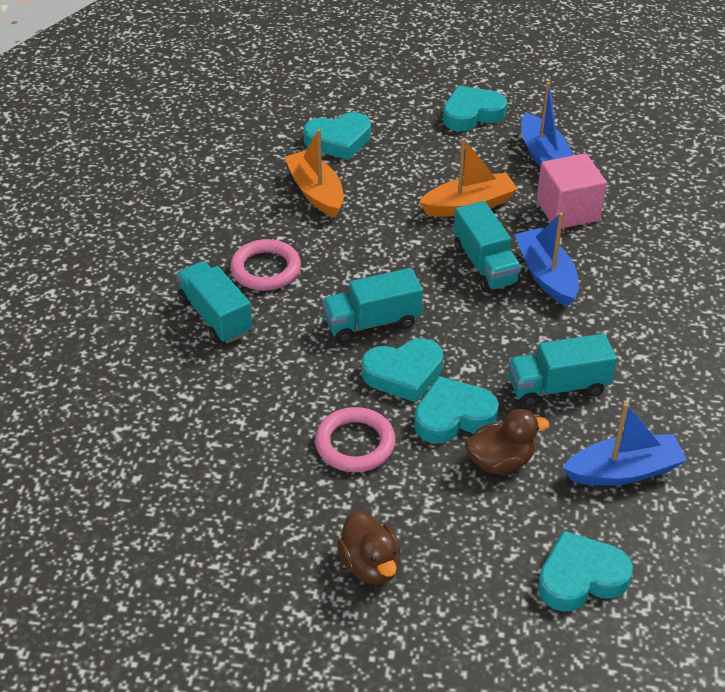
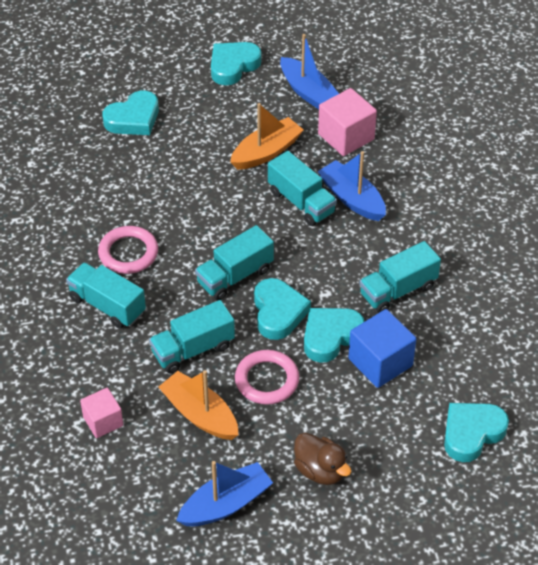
camera: 20 degrees left, 5 degrees up
(147, 436) = (103, 421): none -> pink cube
(286, 387) = (193, 349): none -> turquoise truck
(316, 192) = (137, 172): orange boat -> orange boat (200, 414)
(403, 374) = (278, 312): turquoise heart -> turquoise heart turned 60 degrees counterclockwise
(500, 462) = (380, 362): brown duck -> blue cube
(623, 471) = (470, 343): blue boat -> blue boat (225, 504)

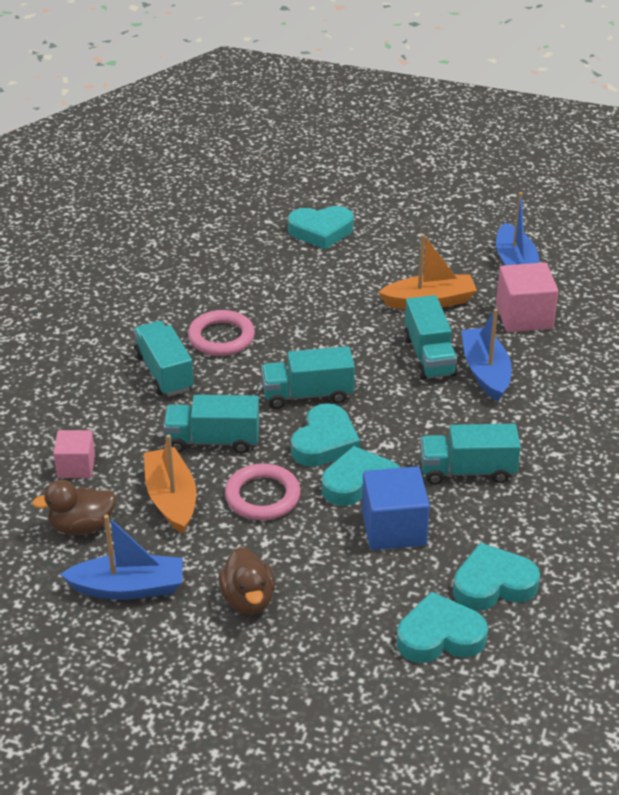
camera: 30 degrees right, 10 degrees down
(149, 470) = (82, 526): none -> brown duck
(233, 66) = (456, 220): turquoise heart -> turquoise heart (493, 584)

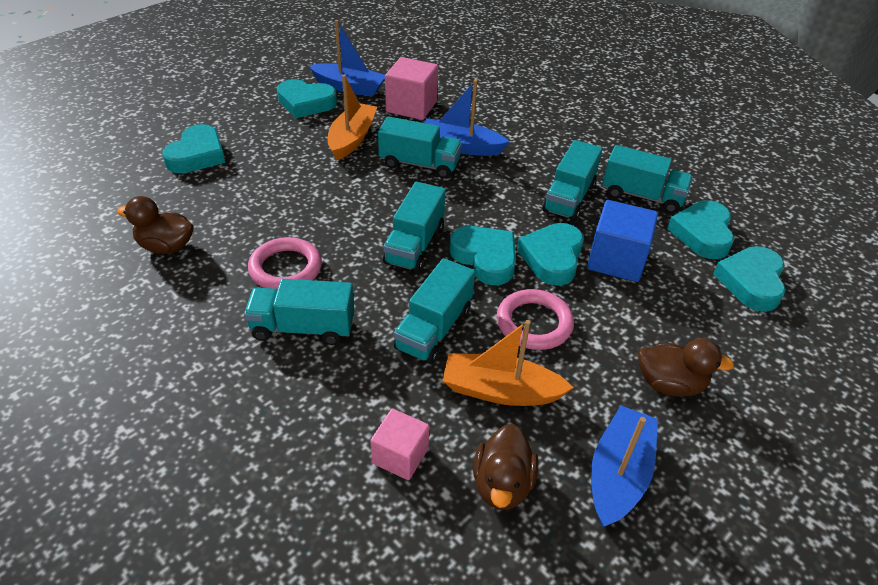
camera: 65 degrees left, 5 degrees up
(198, 270) = (166, 246): none -> brown duck
(459, 252) = (306, 103): none -> turquoise heart
(521, 524) = (642, 196): none -> turquoise truck

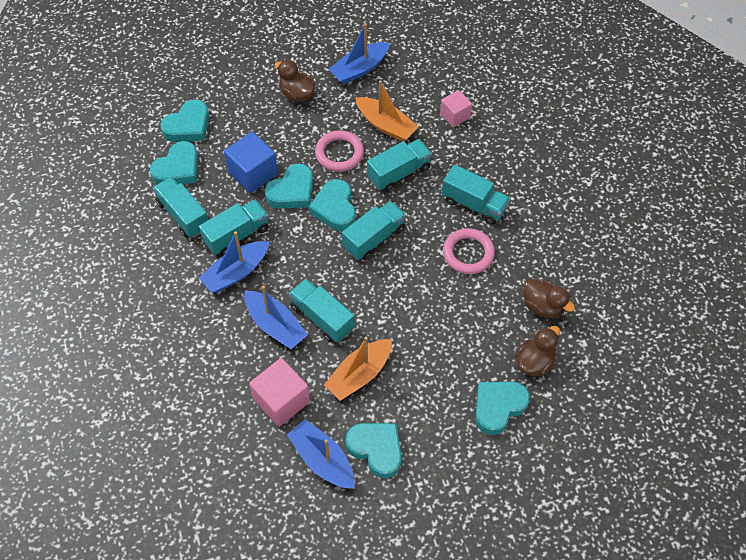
camera: 150 degrees left, 15 degrees up
(502, 484) = (415, 86): brown duck -> brown duck (534, 362)
(537, 170) = (236, 272): none -> blue boat

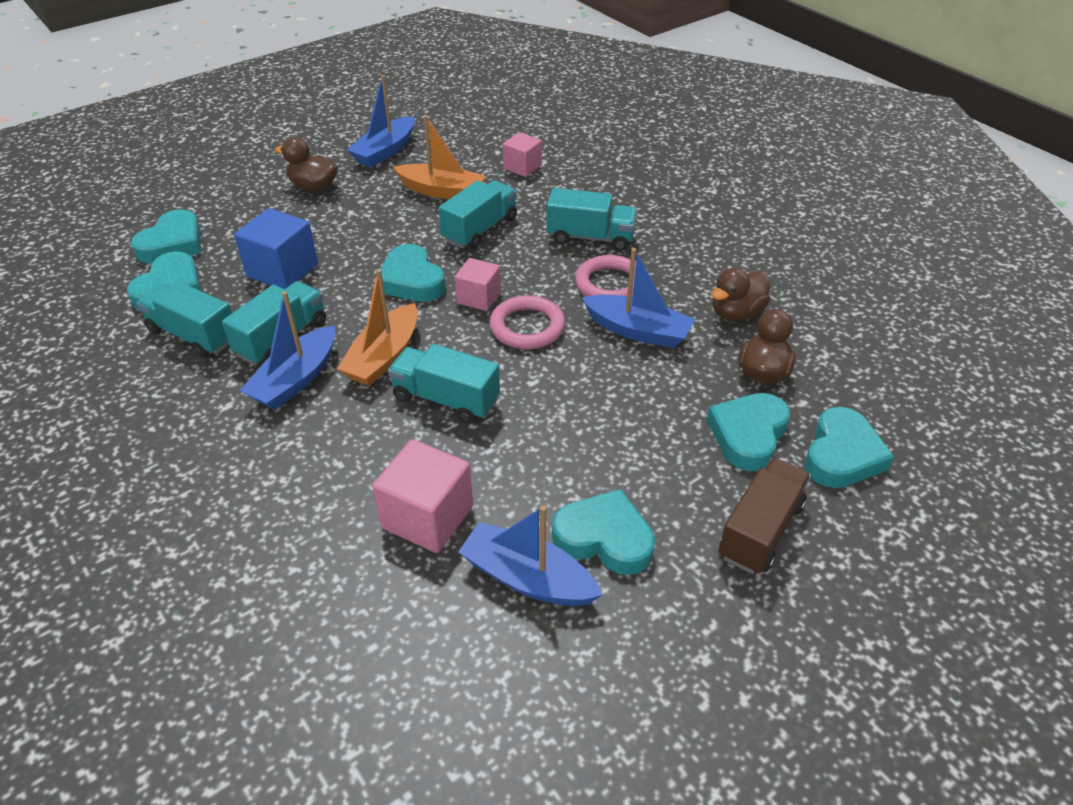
camera: 20 degrees left, 15 degrees down
(275, 325) = (379, 425): blue boat -> blue boat (637, 331)
(292, 191) = (344, 276): turquoise heart -> turquoise heart (842, 455)
(339, 153) = (393, 228): pink ring -> pink ring (527, 327)
(359, 374) = (532, 451): orange boat -> orange boat (384, 356)
(374, 238) = (478, 298): turquoise truck -> pink cube
(469, 475) = (760, 530): none -> brown truck
(543, 306) = (736, 313): brown duck -> brown duck turned 120 degrees clockwise

